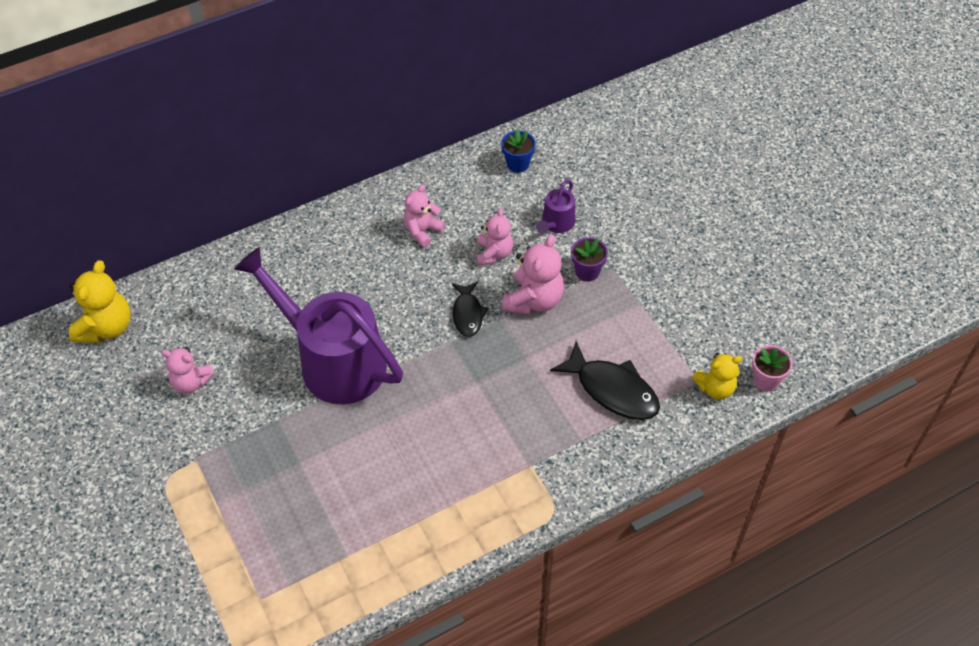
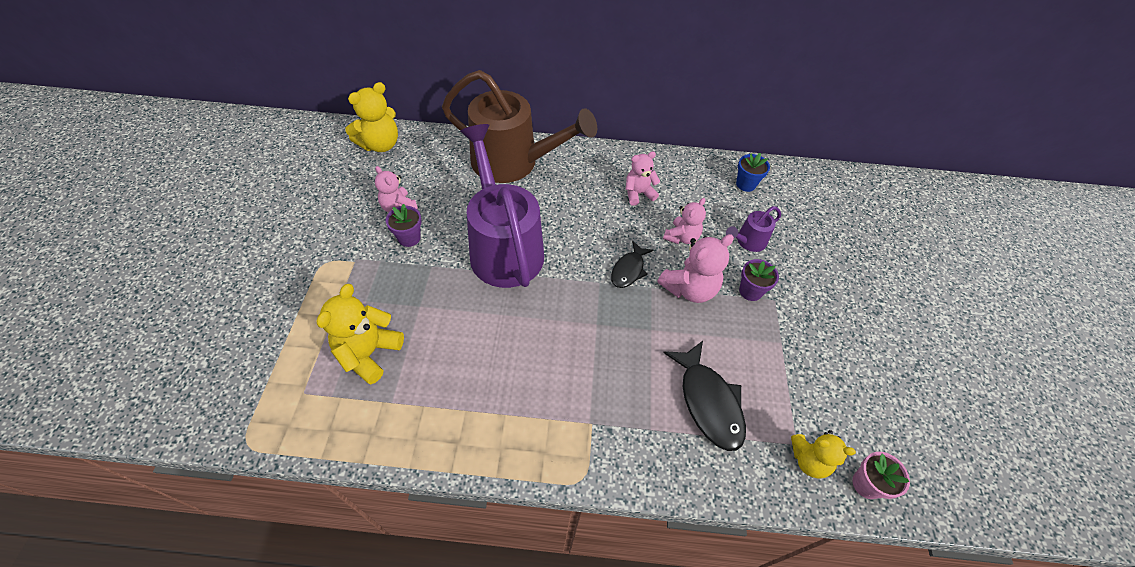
camera: 30 degrees right, 0 degrees up
(231, 406) = (409, 238): none -> purple flower pot
(272, 267) = (514, 163): none -> brown watering can
(289, 530) = (369, 353): none -> yellow teddy bear

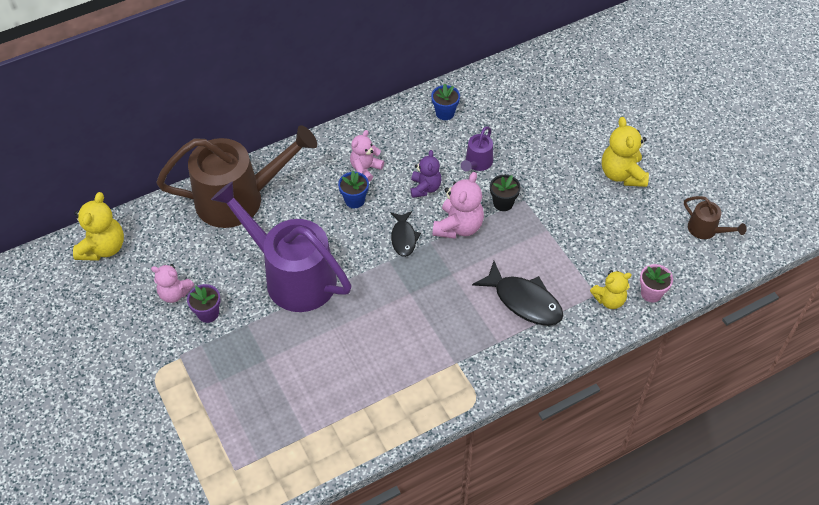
camera: 30 degrees left, 0 degrees up
(369, 353) = (258, 415): yellow teddy bear -> yellow teddy bear (622, 174)
(608, 214) = (354, 200): none -> blue flower pot
(681, 237) = (425, 188): pink teddy bear -> purple teddy bear
(750, 291) = (503, 203): purple flower pot -> black flower pot
(979, 450) = (706, 230): none -> brown watering can

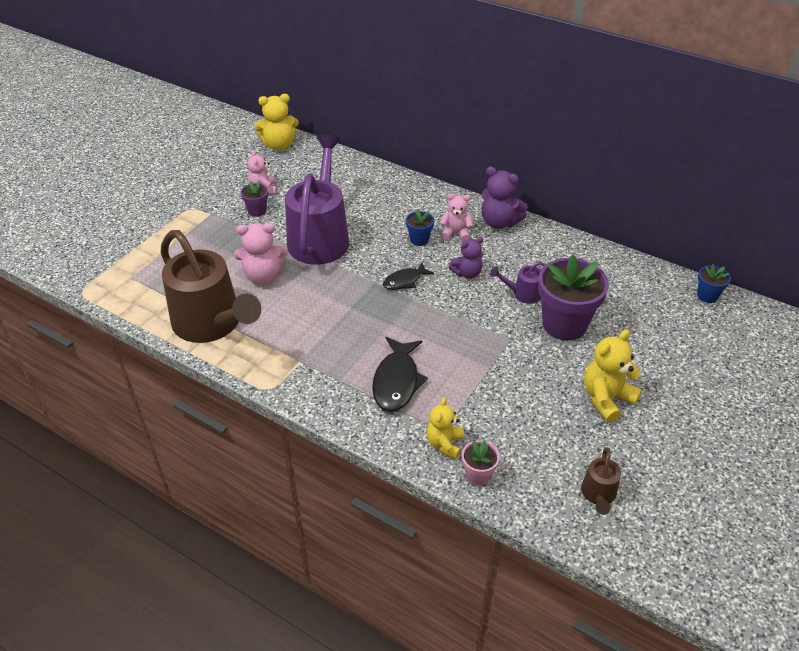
camera: 60 degrees right, 10 degrees down
(240, 198) = (371, 184): brown watering can -> brown watering can (213, 324)
(374, 130) = (499, 222): none -> purple teddy bear
(445, 113) = (559, 254): blue flower pot -> blue flower pot (707, 296)
(458, 226) = (443, 308): pink teddy bear -> pink teddy bear (263, 276)
(503, 203) = (494, 327): black flower pot -> none
(530, 156) = (564, 324): none -> purple flower pot
(609, 300) = (444, 443): yellow teddy bear -> yellow teddy bear turned 60 degrees clockwise

